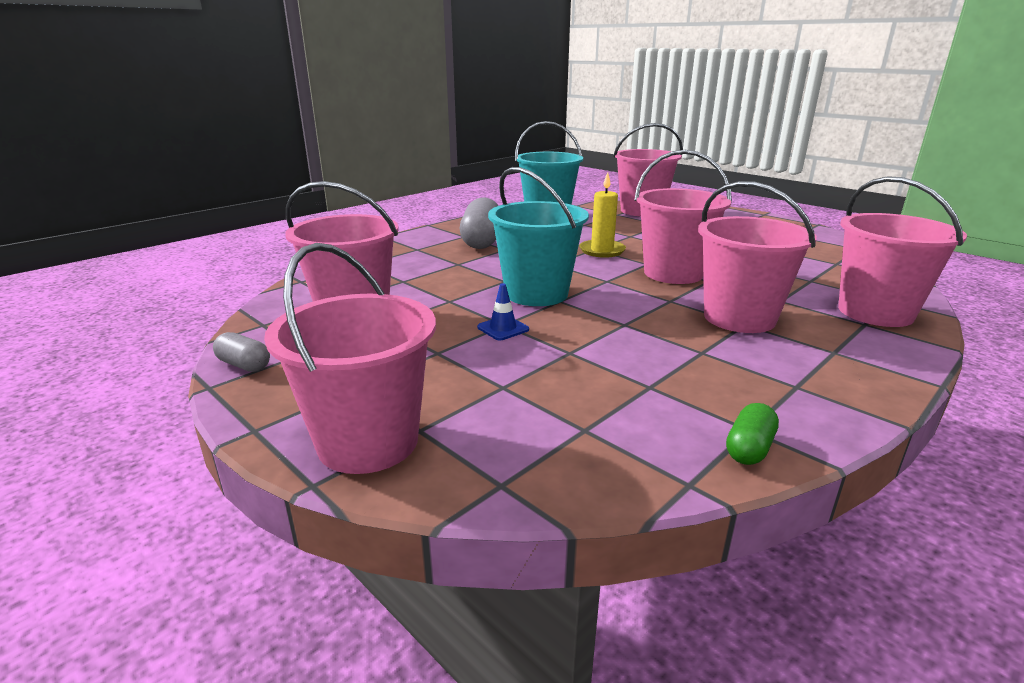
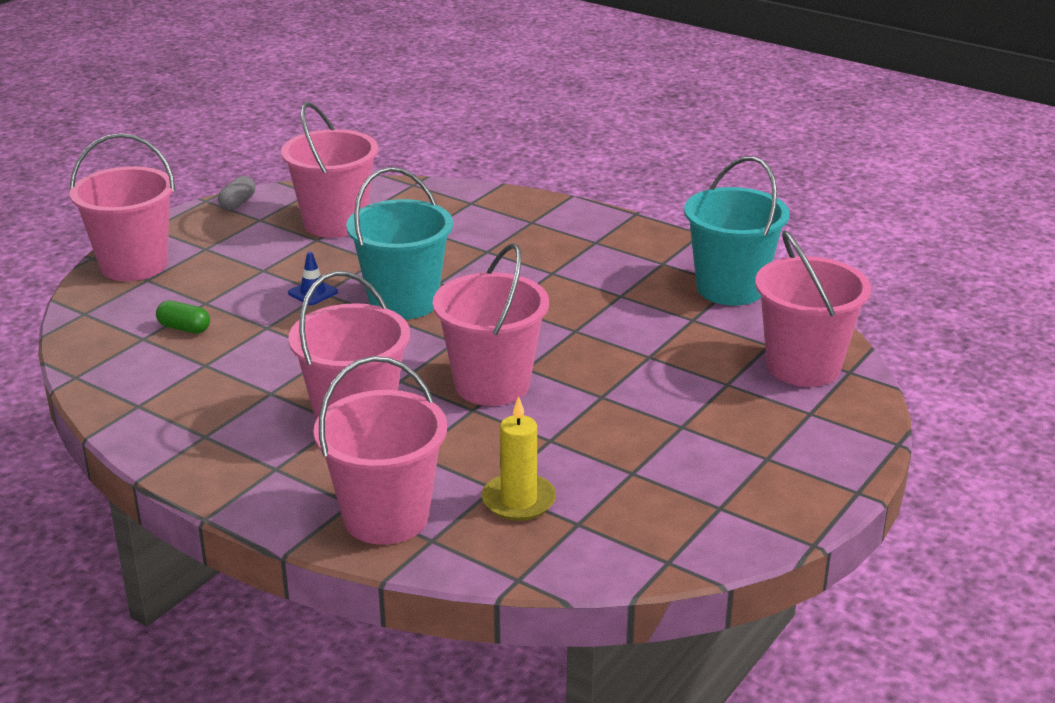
camera: 80 degrees right, 5 degrees up
(481, 241) = (577, 254): grey capsule -> none
(602, 251) = (567, 335): yellow candle -> yellow candle (518, 500)
(749, 448) = (112, 402): green capsule -> green capsule (184, 328)

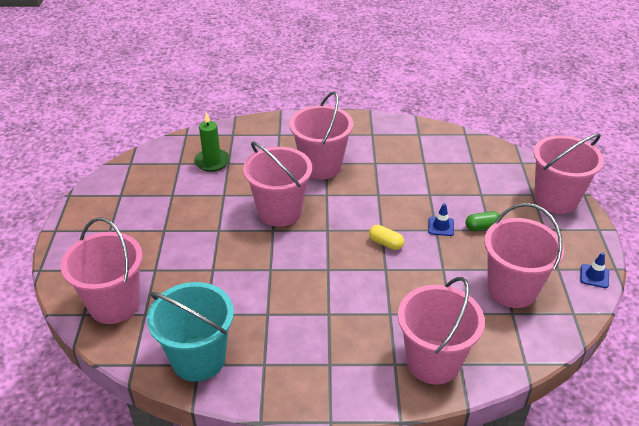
camera: 145 degrees right, 10 degrees up
(184, 328) = (464, 175): green capsule -> green capsule (482, 227)
(238, 203) = (594, 276): grey capsule -> blue traffic cone
(386, 517) = (259, 134): pink bucket -> pink bucket (433, 362)
(403, 302) = (385, 243): turquoise bucket -> yellow capsule
(518, 500) = (212, 162): yellow candle -> green candle

